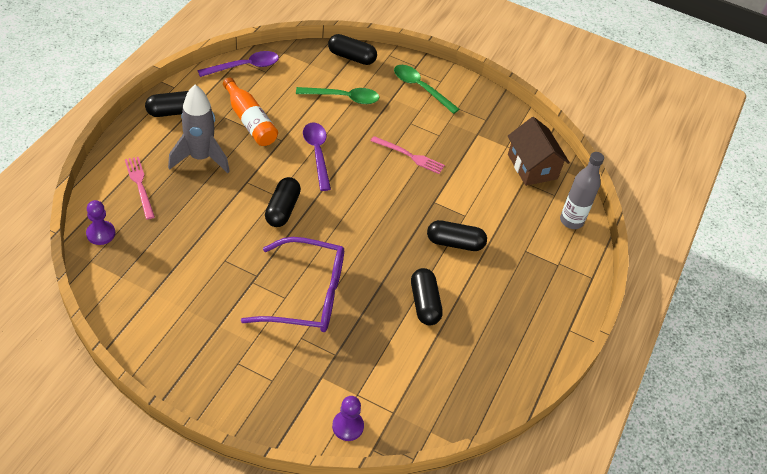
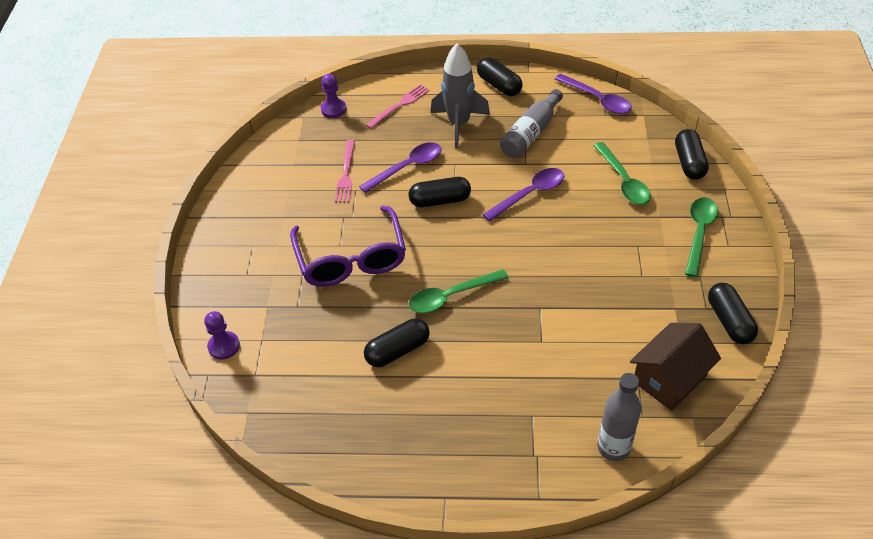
camera: 75 degrees right, 0 degrees up
(226, 213) = (407, 167): none -> purple spoon
(250, 121) = (531, 133): orange bottle -> grey bottle
(390, 247) = (451, 296): none -> green spoon
(409, 156) = (588, 263): pink fork -> pink fork (346, 173)
(455, 243) = (495, 346): black capsule -> black capsule (729, 321)

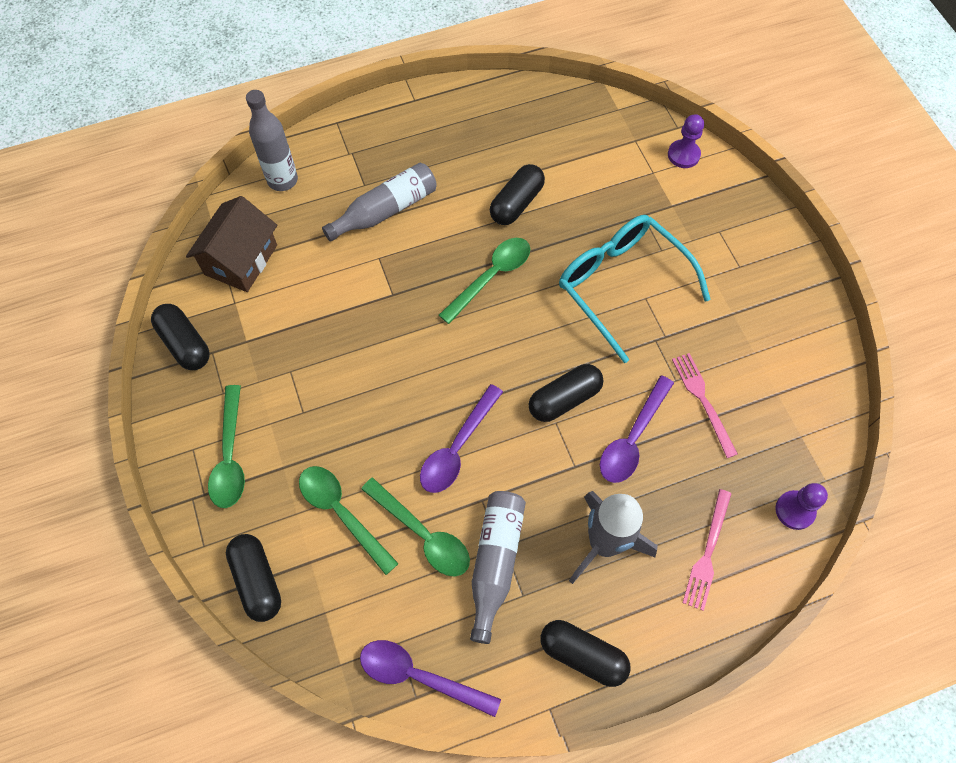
camera: 155 degrees right, 15 degrees up
(351, 259) = (621, 285): purple glasses -> turquoise glasses
(520, 382) = (385, 210): none -> grey bottle
(572, 157) = (422, 534): none -> green spoon

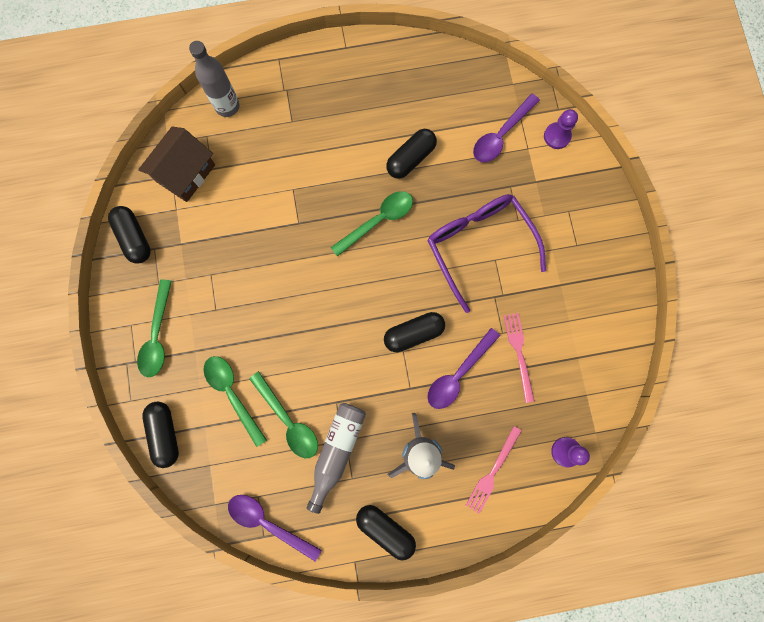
camera: 10 degrees right, 15 degrees up
(385, 210) = (305, 148): grey bottle -> none
(457, 447) = (325, 358): purple spoon -> purple spoon (501, 135)
(621, 285) = (479, 245): turquoise glasses -> purple glasses

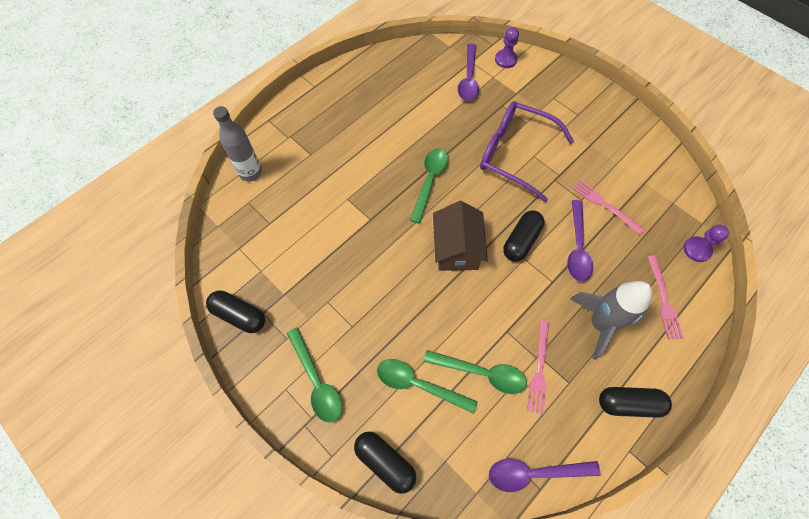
camera: 35 degrees left, 15 degrees down
(185, 173) = (249, 239): brown house -> brown house (456, 248)
(337, 451) = (539, 369): grey bottle -> pink fork
(411, 158) = (419, 128): black capsule -> none

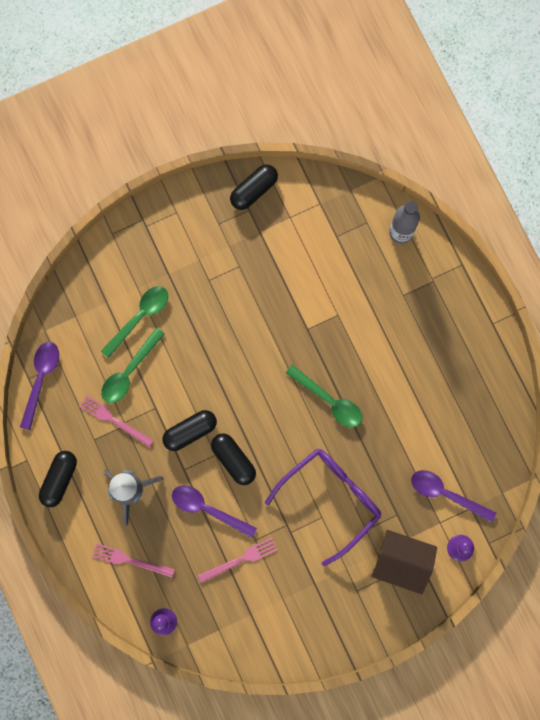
camera: 110 degrees right, 15 degrees up
(316, 381) = (173, 238): green spoon -> none
(385, 462) = (92, 271): black capsule -> black capsule (190, 431)
(456, 248) = (248, 397): brown house -> brown house (401, 561)

